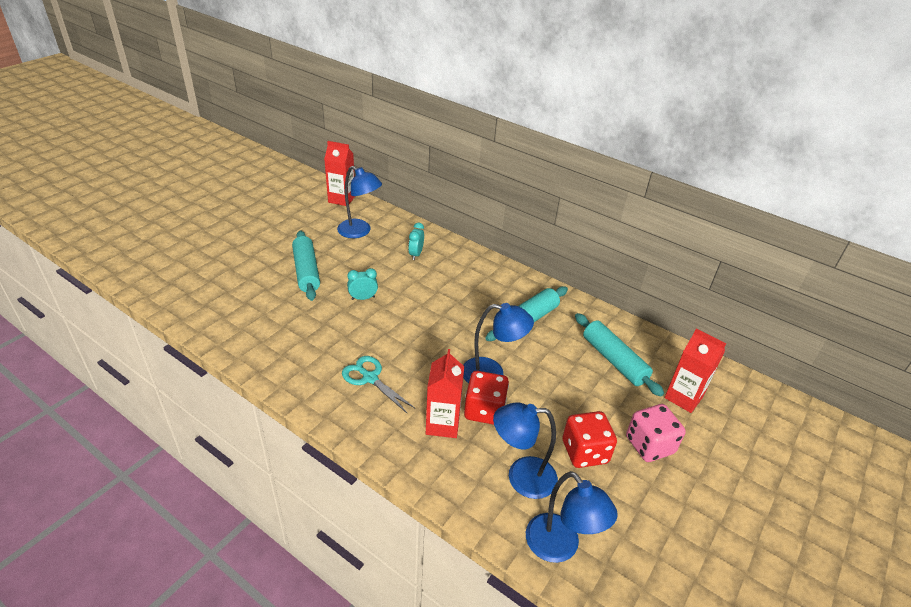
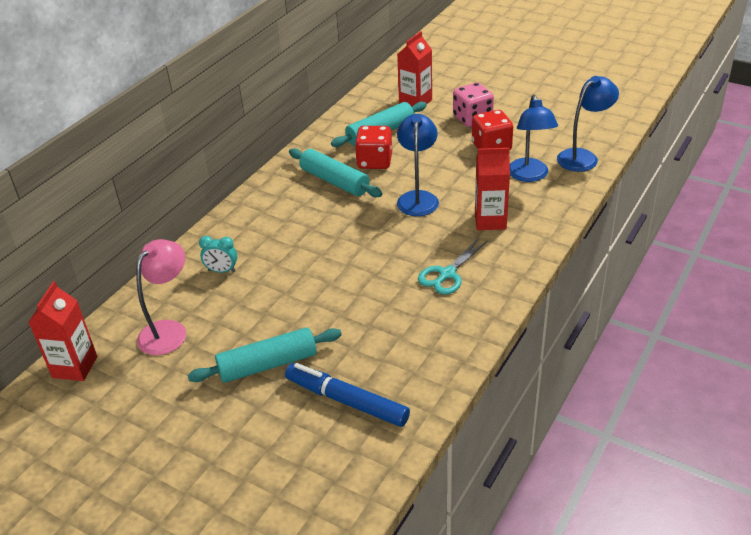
camera: 90 degrees left, 0 degrees up
(252, 304) = (346, 401): none -> blue marker
(359, 232) = (169, 330): blue lamp -> pink lamp
(363, 298) = (317, 302): turquoise clock -> none
(484, 410) = (465, 199): red dice -> red dice (374, 162)

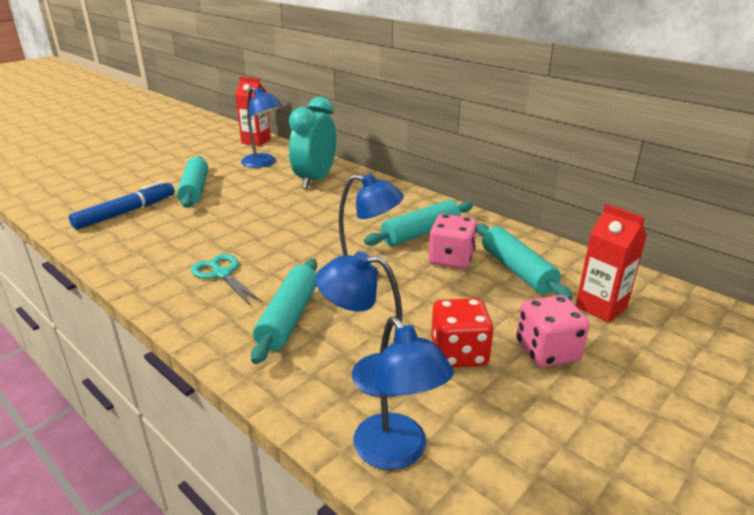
camera: 100 degrees right, 10 degrees down
(169, 330) = (263, 163): pink lamp -> blue lamp
(222, 271) = (315, 180): turquoise clock -> turquoise clock, size x2.25
(374, 162) = (451, 259): red dice -> pink dice
(490, 221) = (289, 318): red carton -> turquoise rolling pin

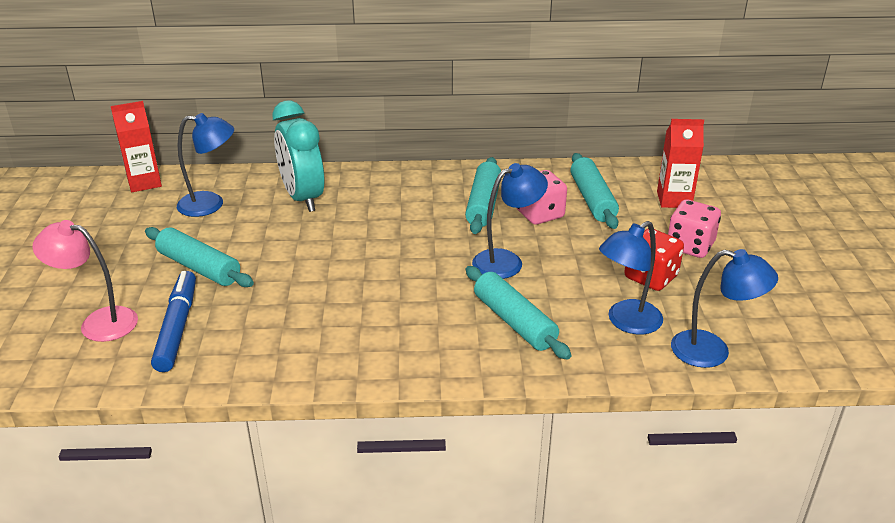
camera: 45 degrees left, 5 degrees up
(106, 192) = (98, 322): none -> pink lamp
(222, 274) = (399, 323): turquoise scissors -> none
(517, 270) = (592, 199): turquoise rolling pin -> turquoise rolling pin turned 60 degrees clockwise

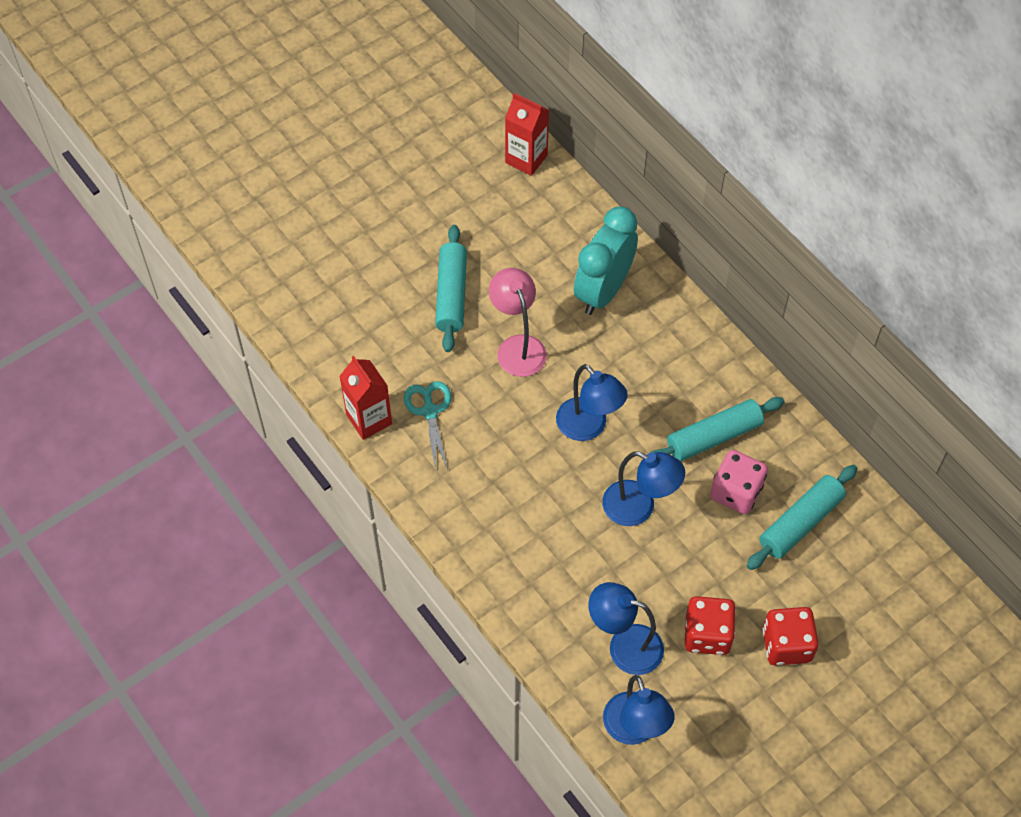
camera: 55 degrees right, 25 degrees up
(98, 322) = (343, 285): pink lamp -> pink lamp (517, 346)
(177, 327) = (376, 339): blue marker -> none
(210, 204) = (537, 232): blue lamp -> blue lamp (588, 427)
(288, 329) = (430, 411): none -> turquoise scissors
(514, 322) = (560, 561): turquoise rolling pin -> none
(674, 200) = (862, 594): red carton -> red carton (369, 419)
(690, 246) = (786, 645): pink dice -> red dice

